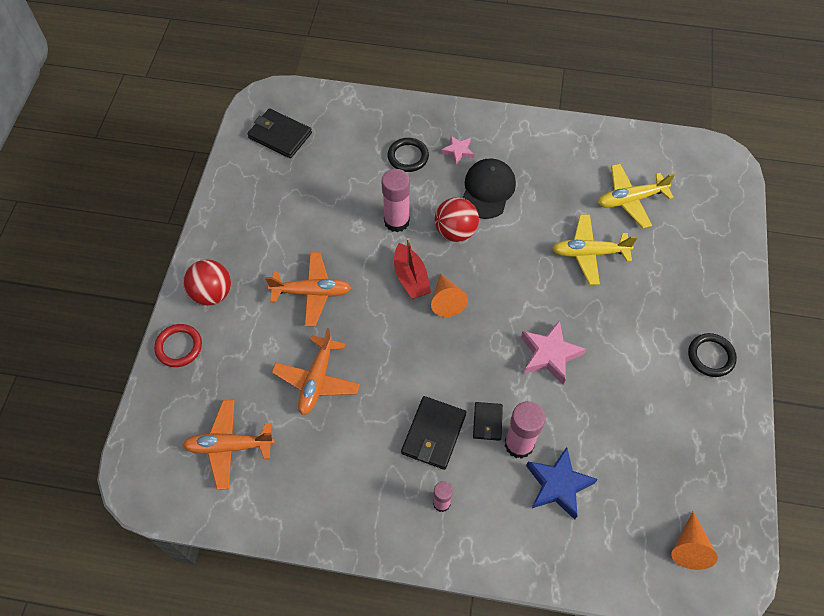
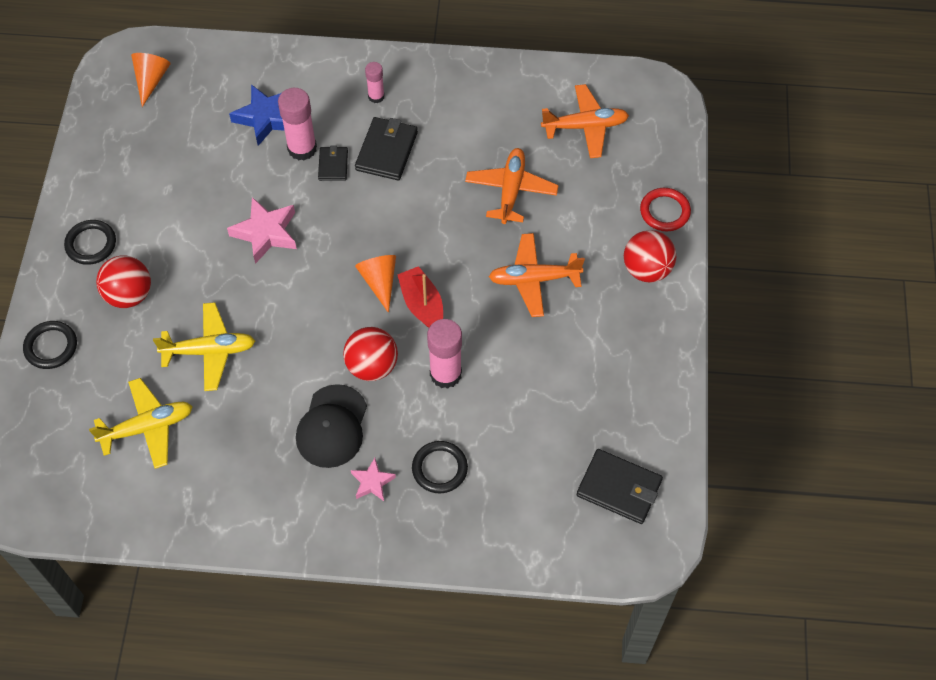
camera: 175 degrees right, 0 degrees up
(665, 306) = (129, 295): none -> red ball
(723, 266) = (51, 346): none -> black ring

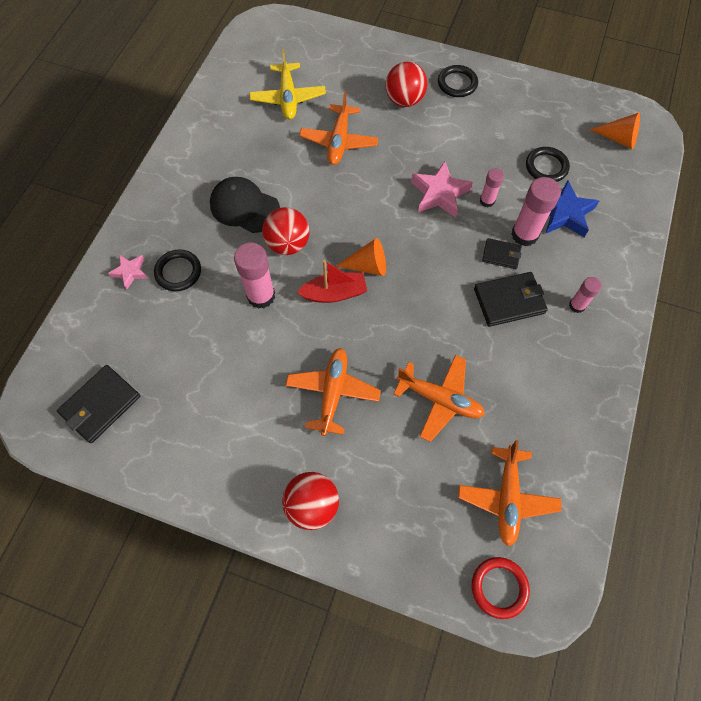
camera: 105 degrees right, 5 degrees up
(51, 346) = (373, 53): black ring -> black ring (546, 167)
(209, 351) = (339, 141): yellow plane -> orange plane
(265, 187) = (487, 201): none -> pink glue stick
(372, 482) = (187, 224): pink star -> pink star (130, 272)
(386, 151) = (509, 301): black wallet -> black wallet turned 45 degrees counterclockwise
(664, 211) = (377, 549): red ring -> red ring (499, 587)

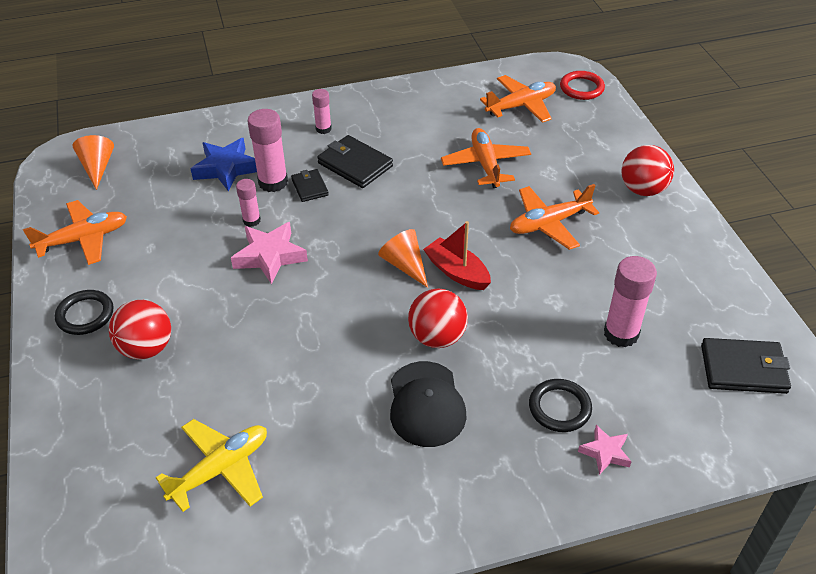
camera: 125 degrees left, 20 degrees down
(261, 296) = (514, 322): pink glue stick -> pink glue stick (621, 334)
(339, 141) = (258, 374): orange plane -> orange plane (83, 239)
(546, 167) = (173, 199): black ring -> none

